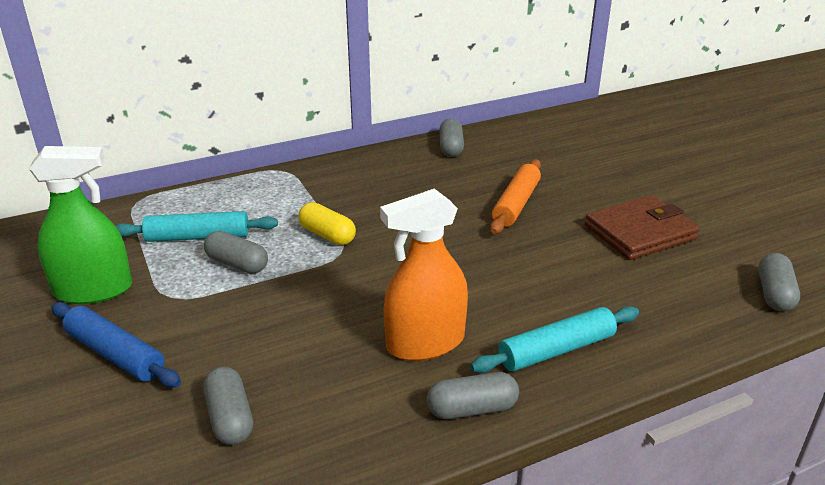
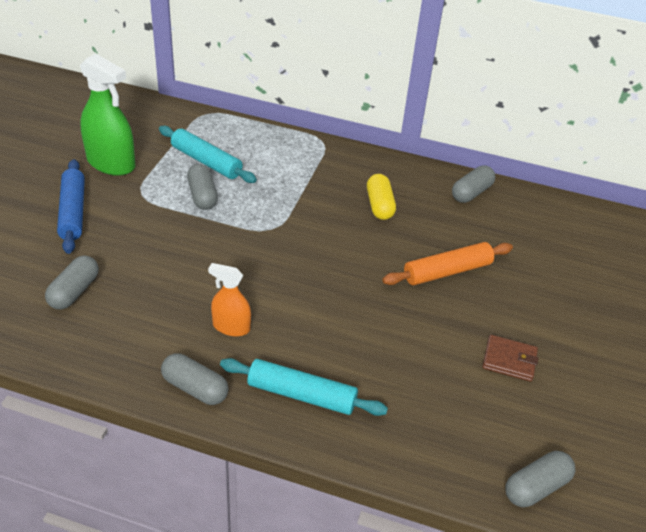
camera: 40 degrees right, 10 degrees up
(327, 235) = (281, 210): yellow capsule -> yellow capsule (379, 205)
(425, 343) = (231, 327): orange spray bottle -> orange spray bottle, size x0.57
(640, 232) = (509, 360): brown wallet -> brown wallet, size x0.56

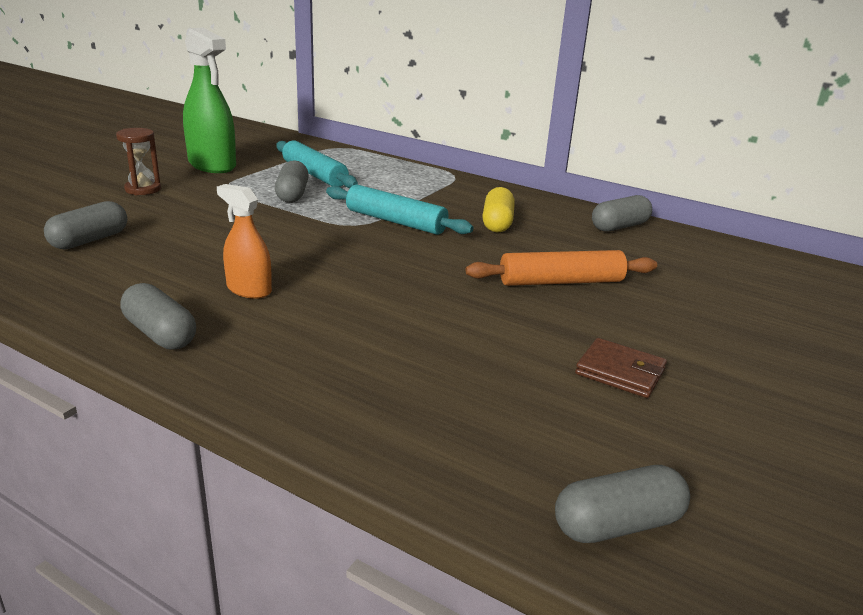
camera: 15 degrees right, 15 degrees down
(73, 212) = (143, 189): blue rolling pin -> brown hourglass
(302, 394) = (297, 360): turquoise rolling pin -> turquoise rolling pin (396, 221)

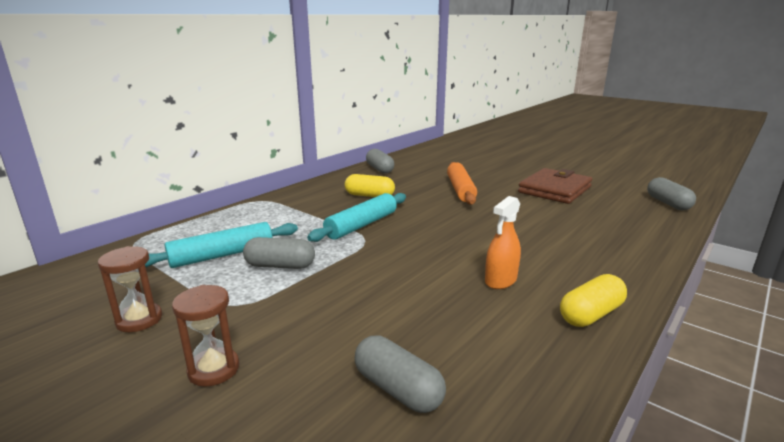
camera: 80 degrees left, 5 degrees down
(160, 334) = (590, 314): grey capsule -> yellow capsule
(212, 165) = (139, 320): green spray bottle -> brown hourglass
(620, 372) = (554, 190): brown wallet -> brown wallet, size x1.79

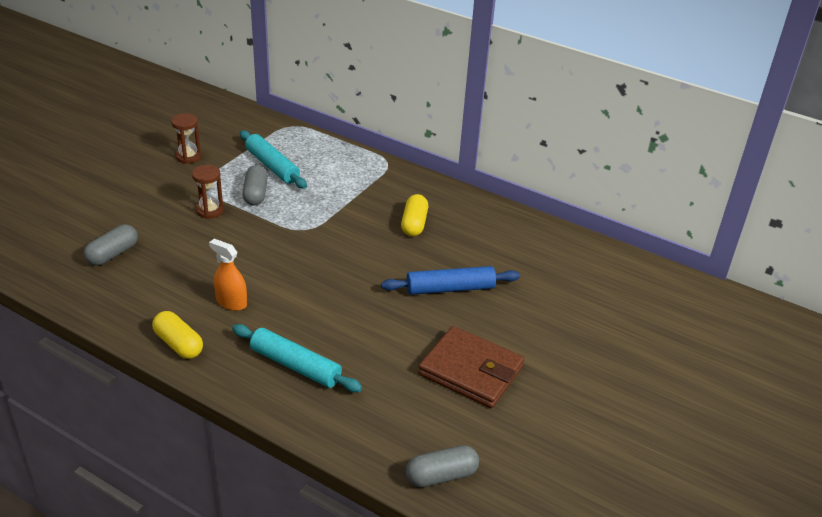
camera: 80 degrees right, 15 degrees up
(214, 369) = (139, 192): brown hourglass -> brown hourglass (210, 210)
(361, 225) = (336, 225): turquoise rolling pin -> turquoise rolling pin (295, 366)
(379, 169) = (509, 225): grey capsule -> none
(460, 189) = (450, 288): orange rolling pin -> blue rolling pin

